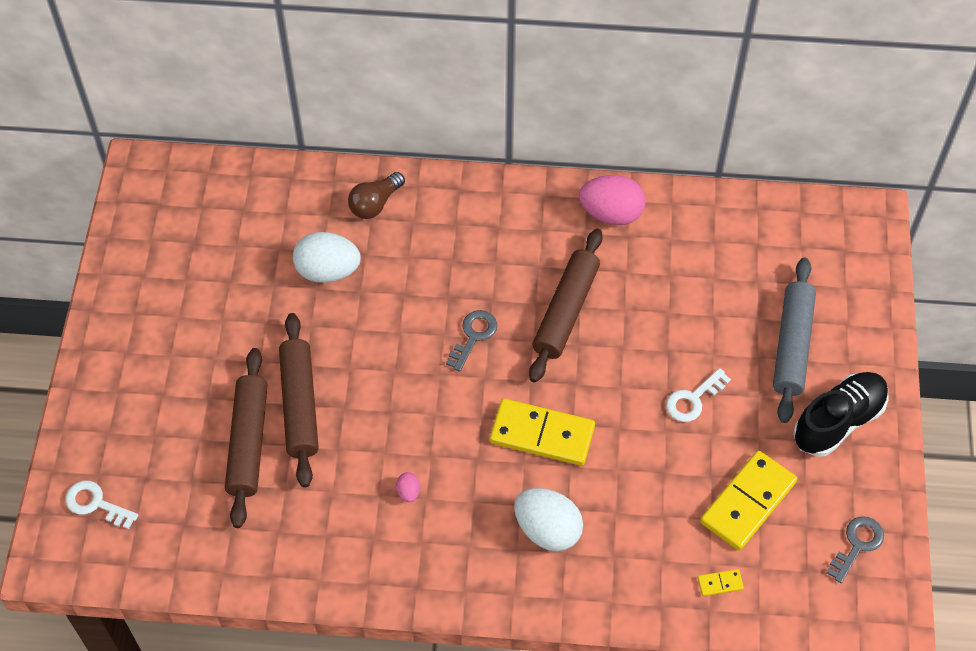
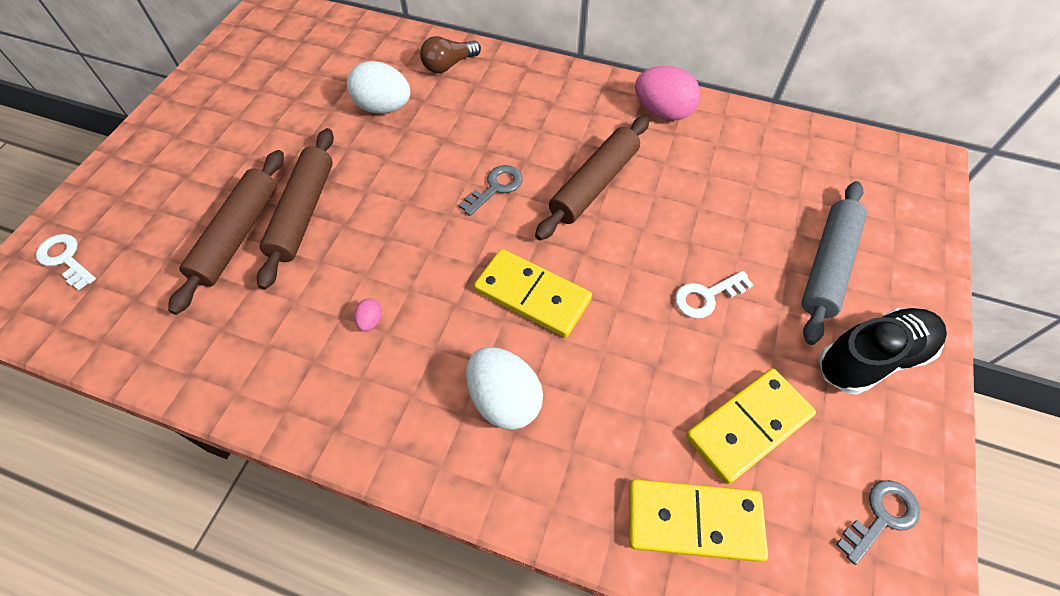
camera: 15 degrees right, 0 degrees up
(720, 583) = (694, 521): yellow domino -> yellow domino, size x2.40

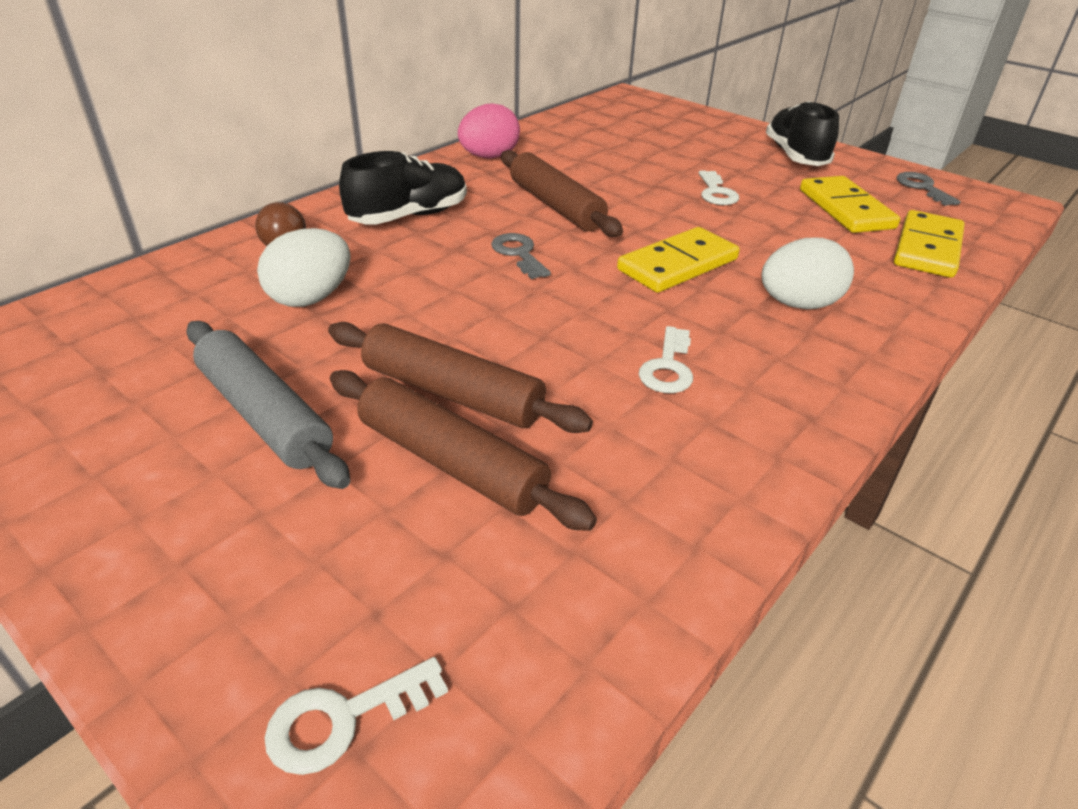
camera: 70 degrees left, 20 degrees down
(370, 321) = (668, 367): pink egg -> white key
(520, 107) = (409, 216): none -> black shoe
(828, 266) = (707, 146): grey rolling pin -> grey rolling pin (265, 414)

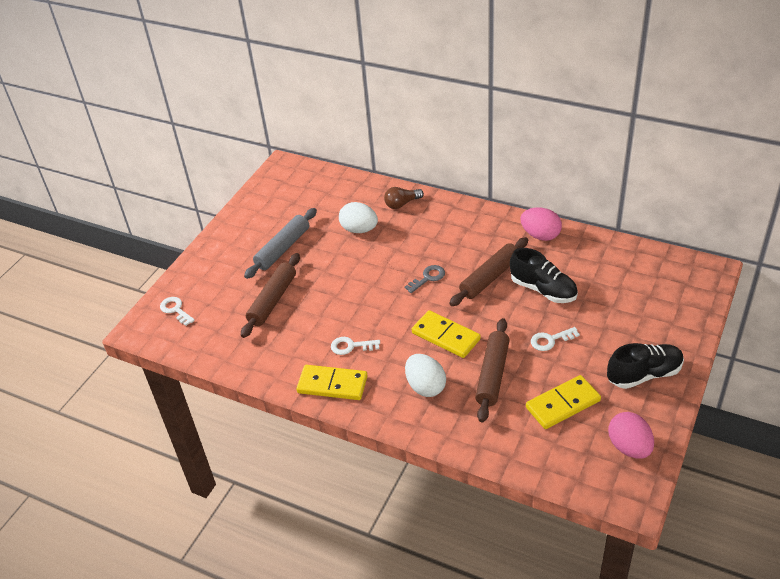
camera: 80 degrees right, 5 degrees up
(409, 216) = (447, 231): black shoe -> black shoe (543, 290)
(452, 393) = (310, 289): brown rolling pin -> brown rolling pin (492, 374)
(922, 187) = (629, 447): grey key -> pink egg
(927, 248) = (524, 444): yellow domino -> yellow domino (332, 385)

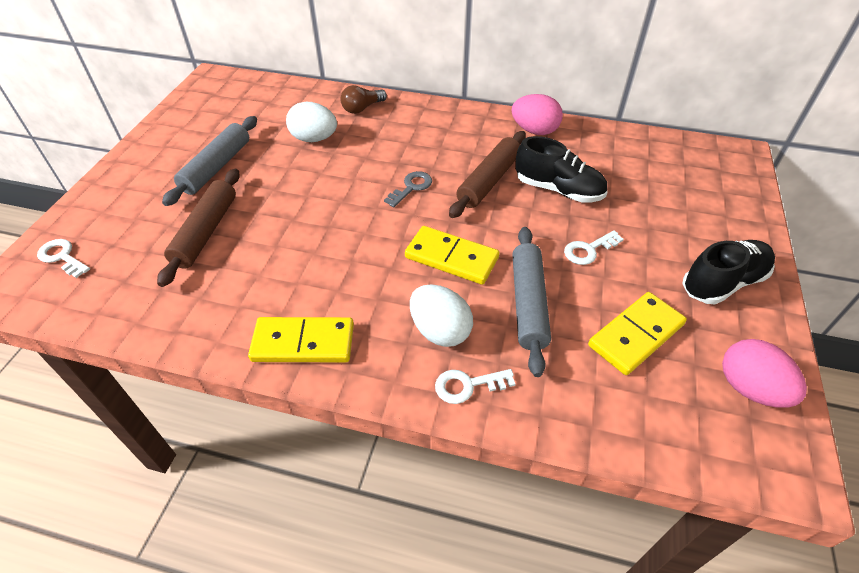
camera: 15 degrees left, 5 degrees up
(351, 346) = (323, 284): white key -> white key (467, 385)
(492, 374) = (528, 303): brown rolling pin -> grey rolling pin

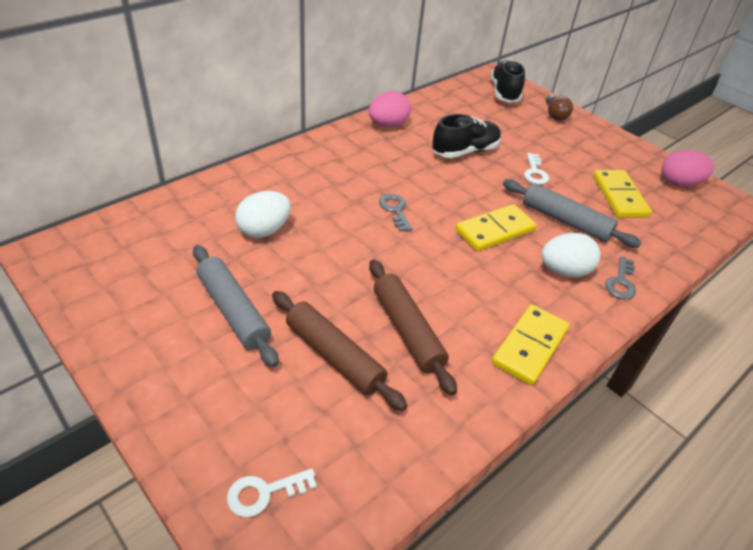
camera: 60 degrees left, 5 degrees down
(362, 108) = (251, 184): brown light bulb -> brown light bulb (555, 115)
(467, 385) = (621, 282): white key -> grey key
(488, 181) = (425, 173): brown rolling pin -> brown rolling pin (407, 330)
(723, 283) = (599, 145): black shoe -> black shoe (504, 92)

